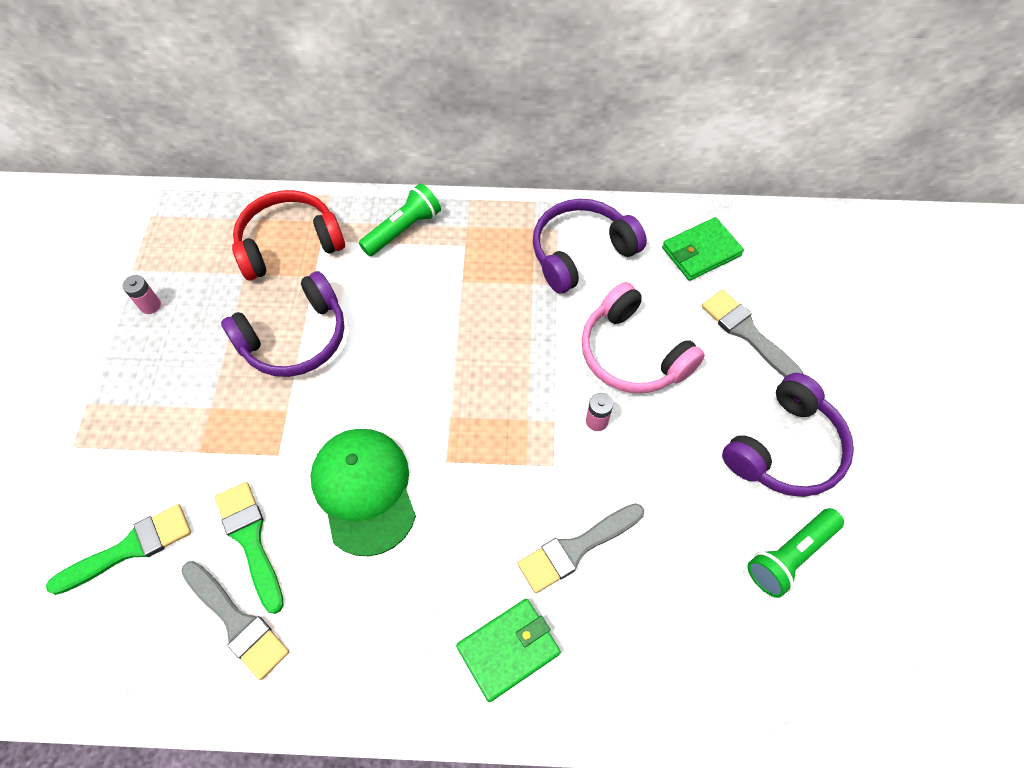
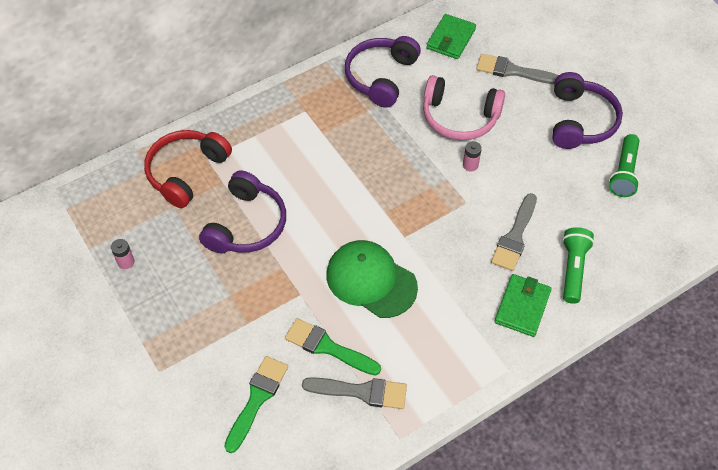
camera: 35 degrees left, 5 degrees down
(403, 230) = (256, 123): green flashlight -> green flashlight (573, 269)

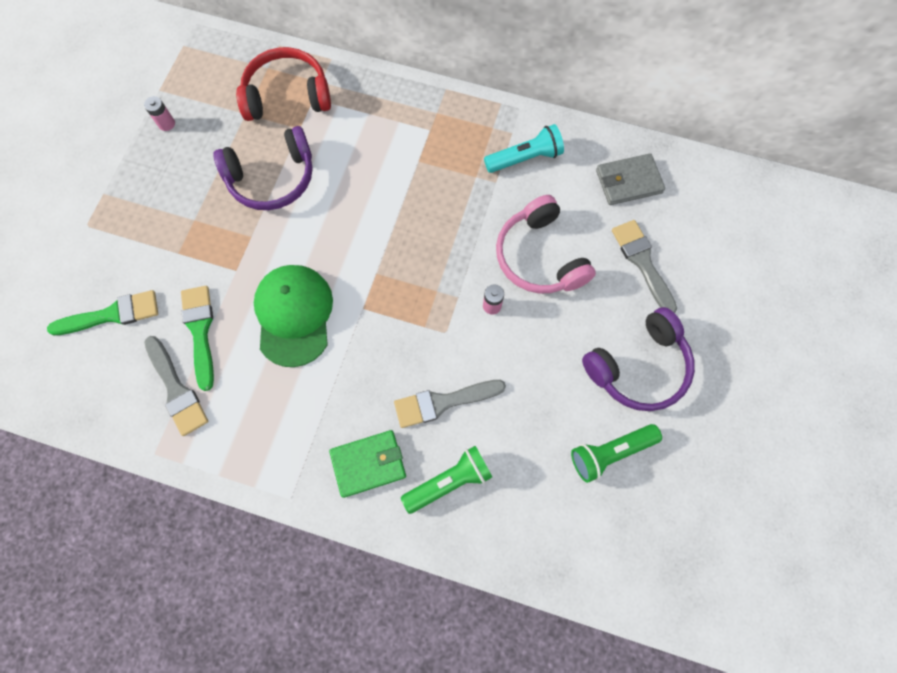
camera: 50 degrees right, 15 degrees up
(381, 77) = (525, 158): purple headphones -> turquoise flashlight
(451, 39) = (628, 181): green wallet -> grey wallet

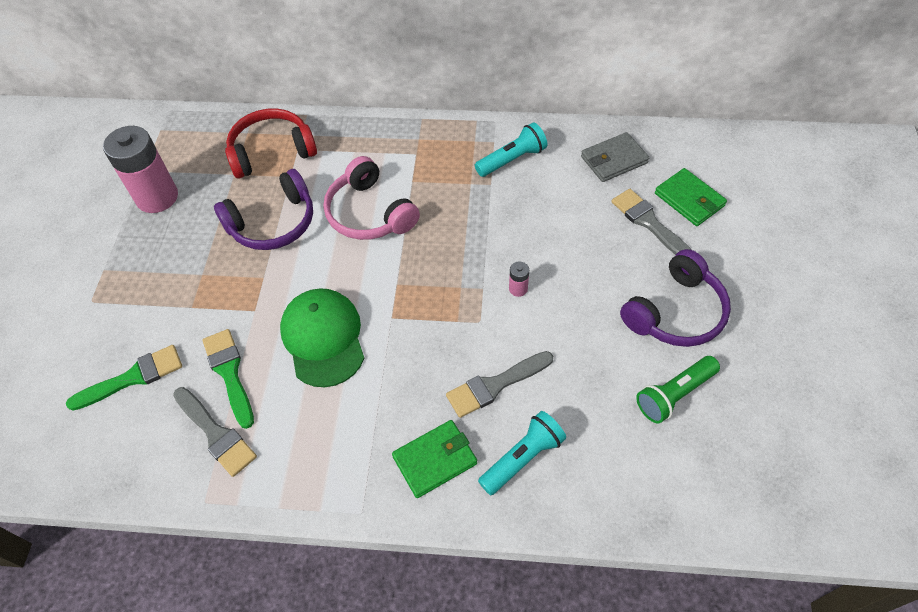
camera: 10 degrees left, 15 degrees down
(166, 124) = (157, 197): pink battery -> pink battery, size x2.48
(449, 482) = (523, 458): green flashlight -> turquoise flashlight
(539, 257) = (551, 238): pink headphones -> pink headphones (369, 213)
(691, 245) = (689, 199): none -> green wallet

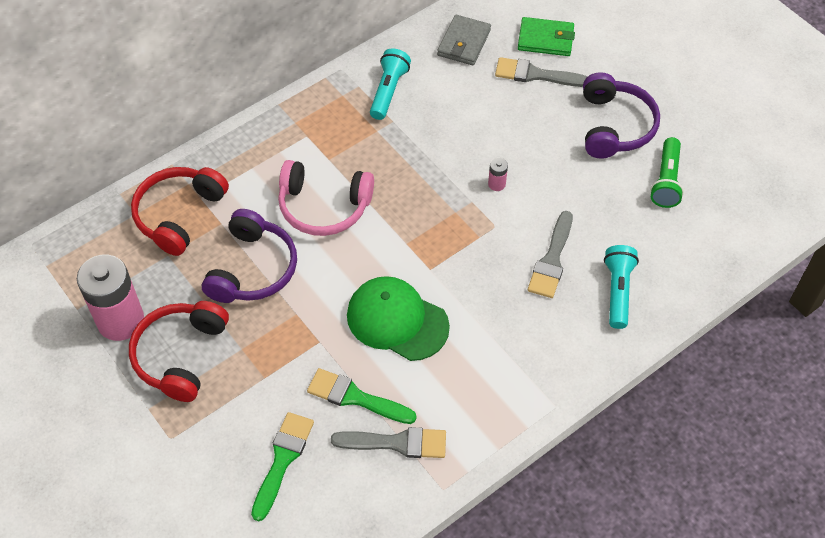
camera: 45 degrees left, 0 degrees up
(162, 248) = (180, 355): none -> red headphones
(435, 460) = (565, 337): green wallet -> none

